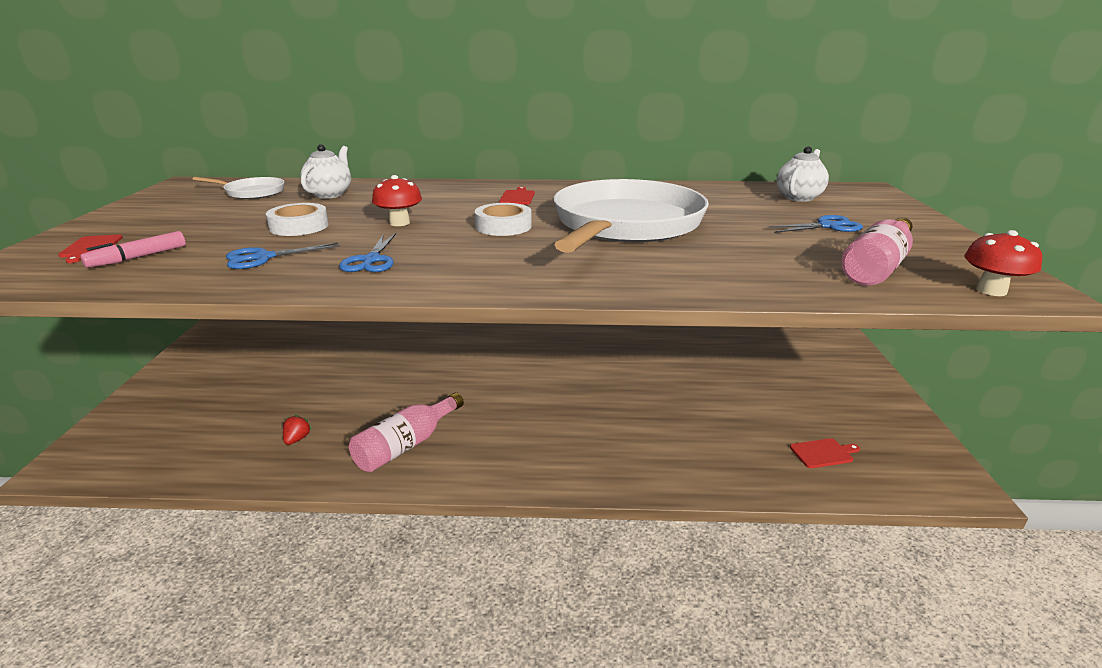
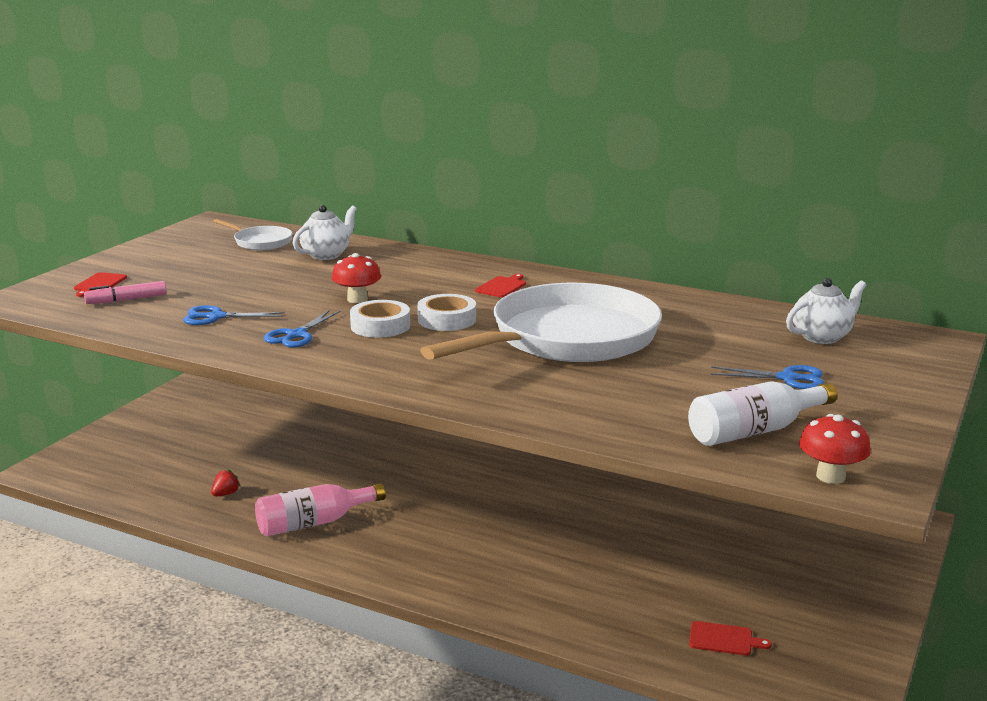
camera: 25 degrees right, 5 degrees down
(299, 226) = (269, 289): white tape -> white tape (380, 326)
(877, 267) = (755, 431): pink bottle -> white bottle

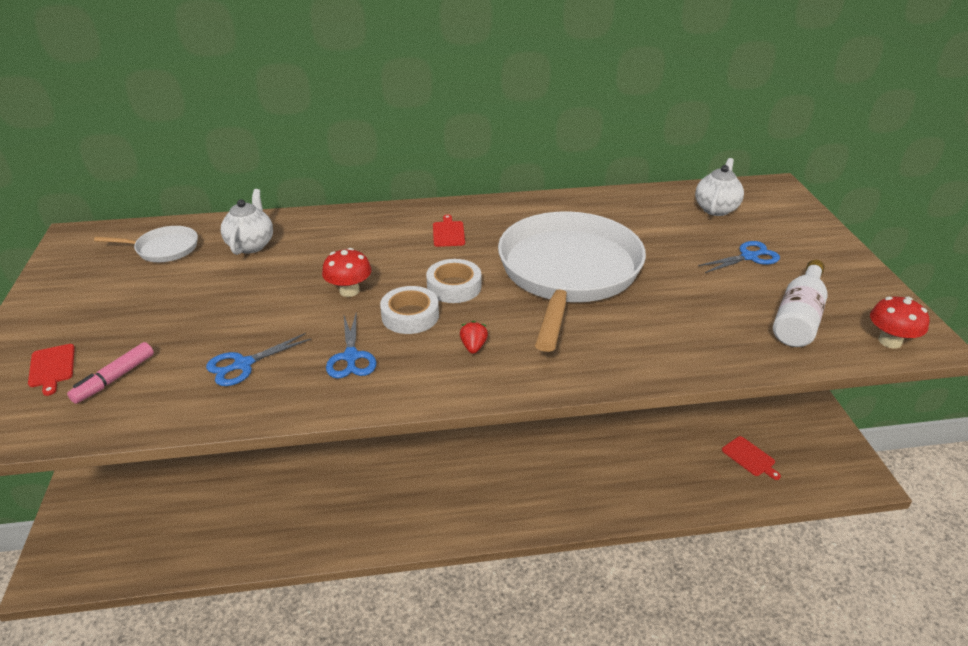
camera: 35 degrees left, 15 degrees up
(225, 494) = (274, 507): red strawberry -> red strawberry (473, 347)
(314, 523) = (382, 499): pink bottle -> none
(724, 639) = (750, 457): red cutting board -> red cutting board turned 75 degrees clockwise

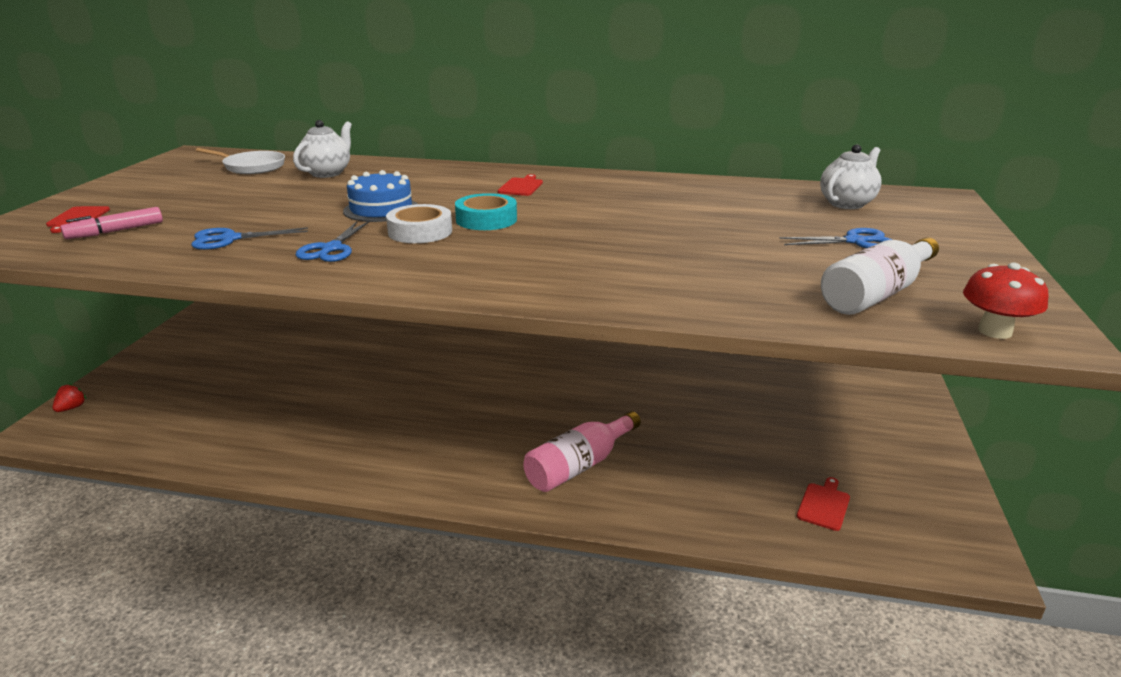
camera: 20 degrees right, 10 degrees down
(349, 291) = (381, 209): red mushroom -> blue cake
(454, 287) = (486, 219): white tape -> turquoise tape
(473, 347) = (459, 260): red strawberry -> red strawberry (71, 408)
(564, 471) = (579, 465): none -> pink bottle
(568, 273) = (619, 226): white pan -> none
(750, 457) = (824, 505): red cutting board -> red cutting board turned 135 degrees counterclockwise

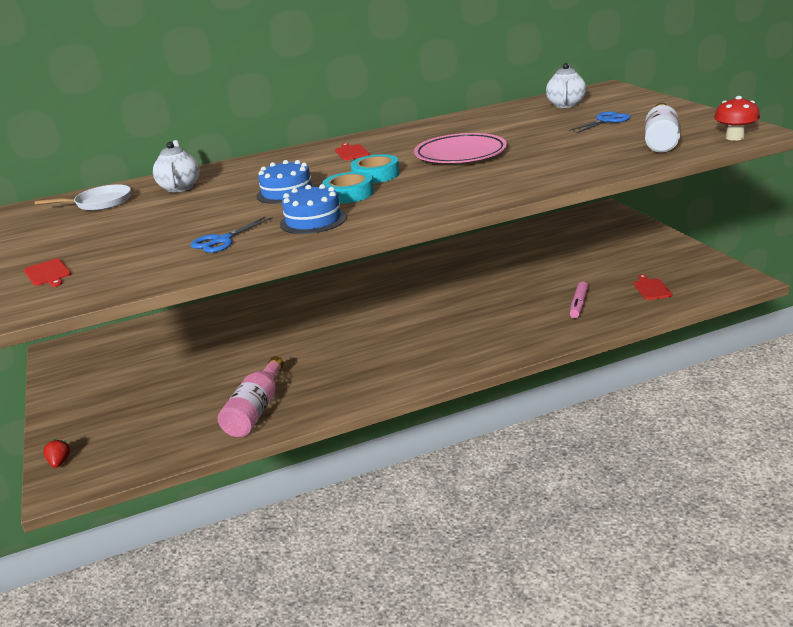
camera: 30 degrees left, 0 degrees up
(116, 231) = (112, 267): pink marker -> pink marker (579, 305)
(331, 249) = (313, 220): blue scissors -> blue cake
(420, 232) = (349, 194): white tape -> turquoise tape
(579, 465) = (501, 327): pink bottle -> pink bottle (256, 410)
(609, 226) = (460, 154): none -> pink plate

